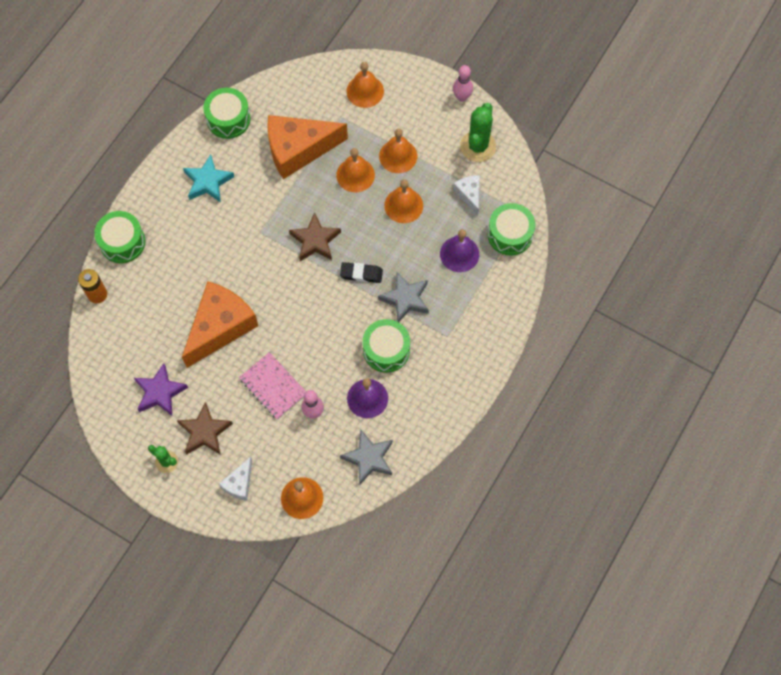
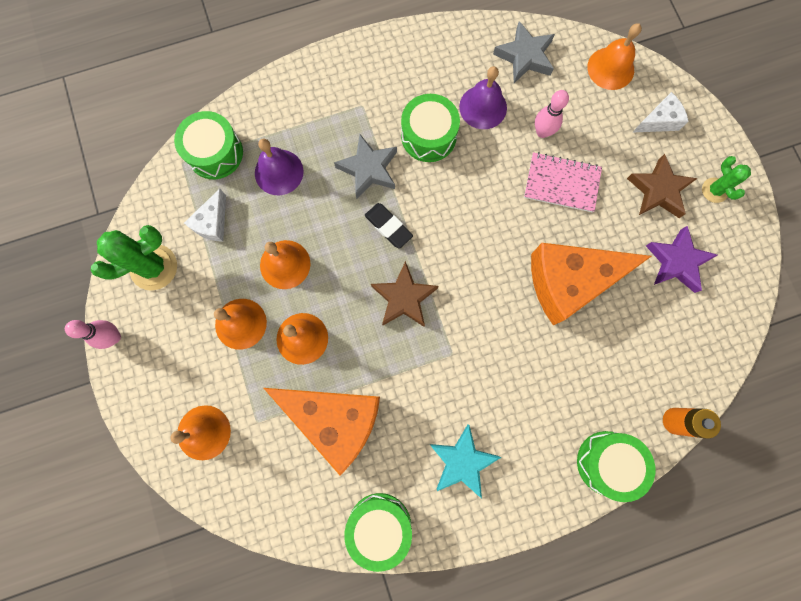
camera: 140 degrees left, 10 degrees up
(273, 386) = (561, 183): pink notebook -> pink notebook turned 75 degrees counterclockwise

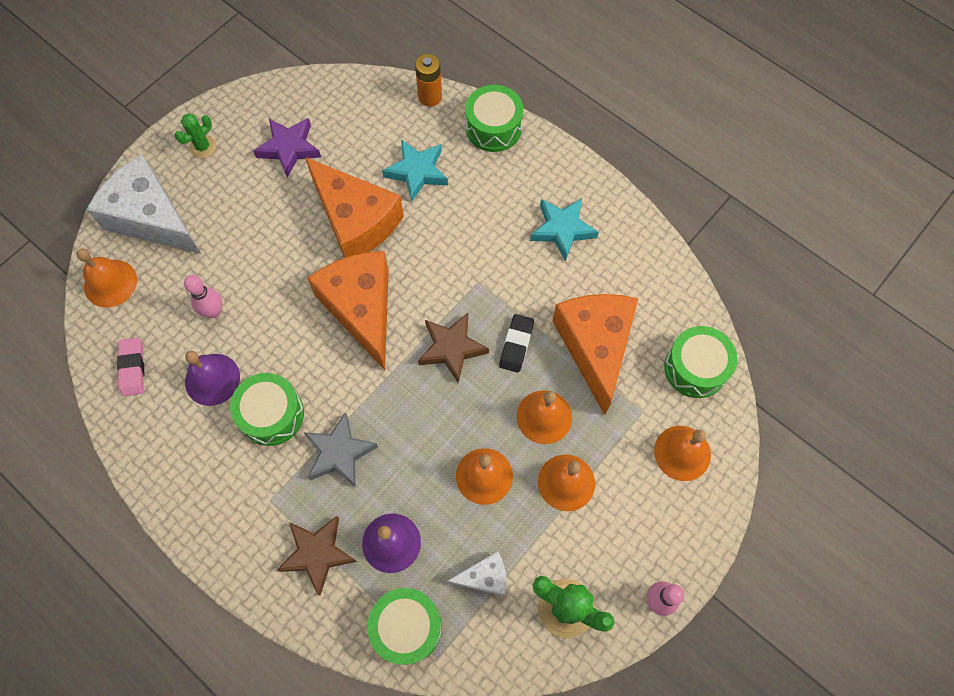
camera: 120 degrees left, 10 degrees down
(379, 526) = (654, 264): green drum -> green drum (695, 368)
(388, 227) = (390, 400): black eraser -> black eraser (516, 344)
(481, 245) = (361, 308): none -> orange cheese
(524, 56) = (132, 368): grey star -> pink eraser
(561, 183) = (261, 270): pink notebook -> none
(593, 362) = (417, 172): none -> turquoise star
(658, 190) = (226, 189): brown star -> brown star (317, 554)
(659, 121) = (151, 218): white cheese -> white cheese, size x2.09

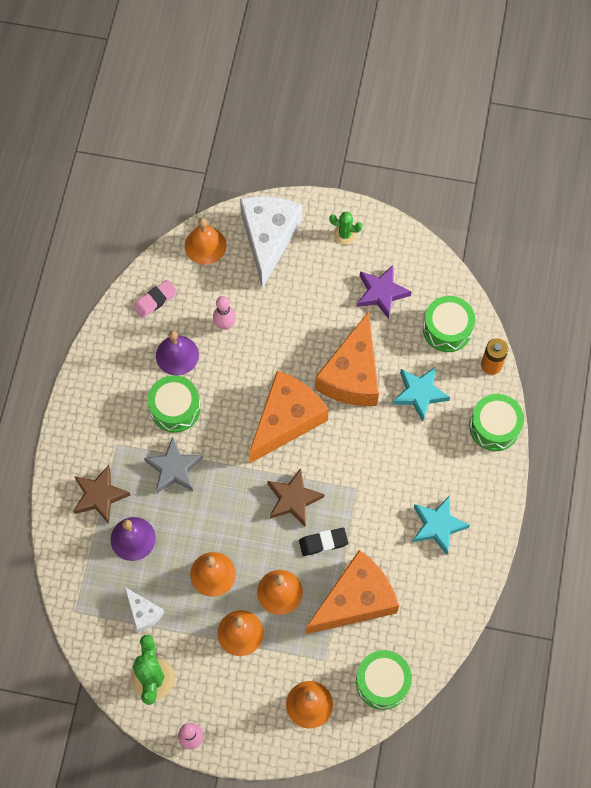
camera: 60 degrees right, 0 degrees up
(407, 627) = (84, 580): green drum -> green drum (447, 329)

